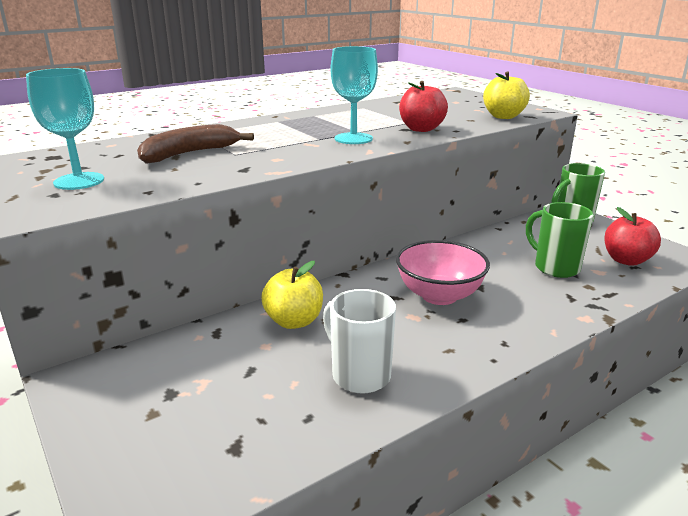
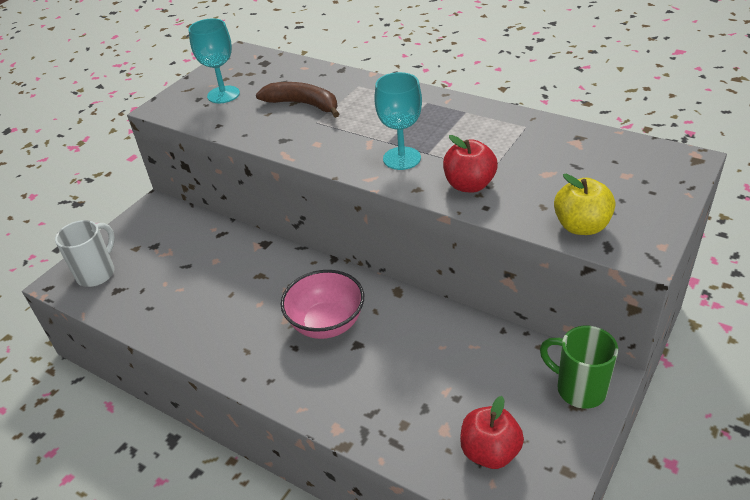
camera: 70 degrees right, 15 degrees up
(294, 321) = (249, 261): yellow apple -> none
(359, 375) = (198, 314): white mug -> white mug (97, 273)
(555, 267) = (431, 391): green mug -> none

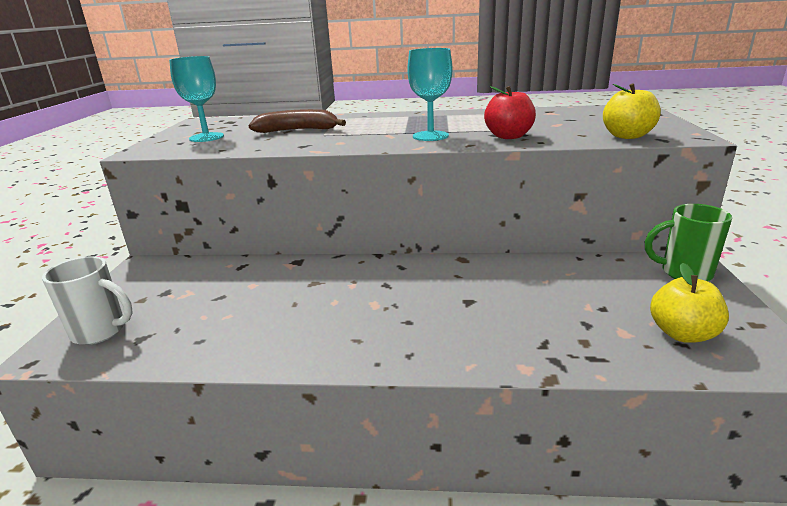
camera: 30 degrees left, 15 degrees down
(97, 273) = (101, 332): white mug -> white mug turned 105 degrees clockwise
(326, 323) = (421, 296): pink bowl -> none
(490, 452) = (682, 333): red apple -> yellow apple

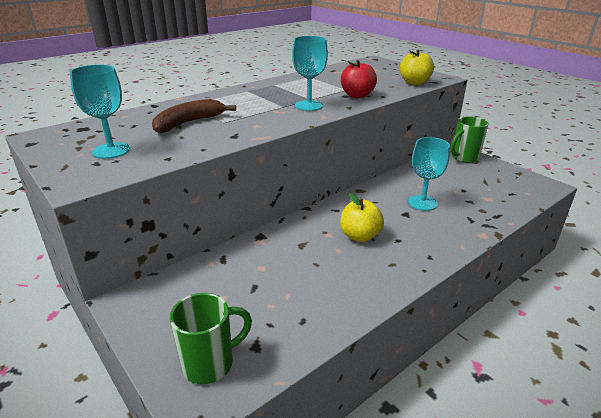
camera: 45 degrees left, 5 degrees up
(101, 332) = (210, 363): white mug -> green mug
(512, 299) = (422, 203): none -> turquoise goblet
(682, 333) = (505, 189): yellow apple -> yellow apple (360, 236)

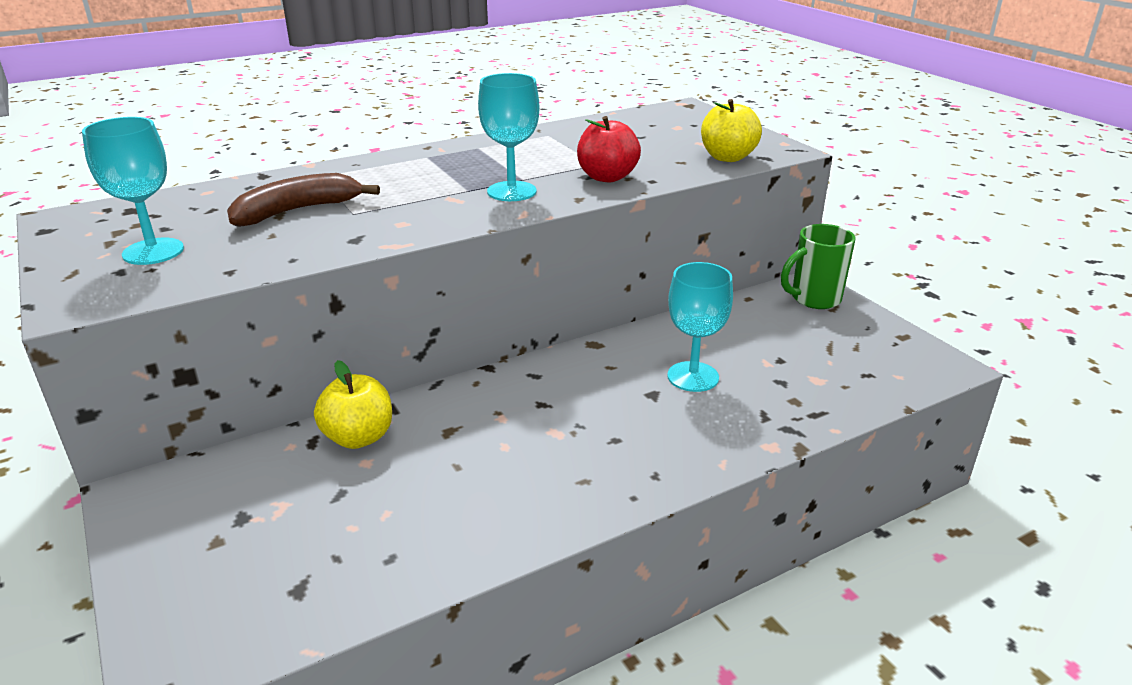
camera: 10 degrees right, 0 degrees up
(210, 363) = (218, 607): green mug -> none
(360, 236) = (553, 426): yellow apple -> yellow apple (358, 437)

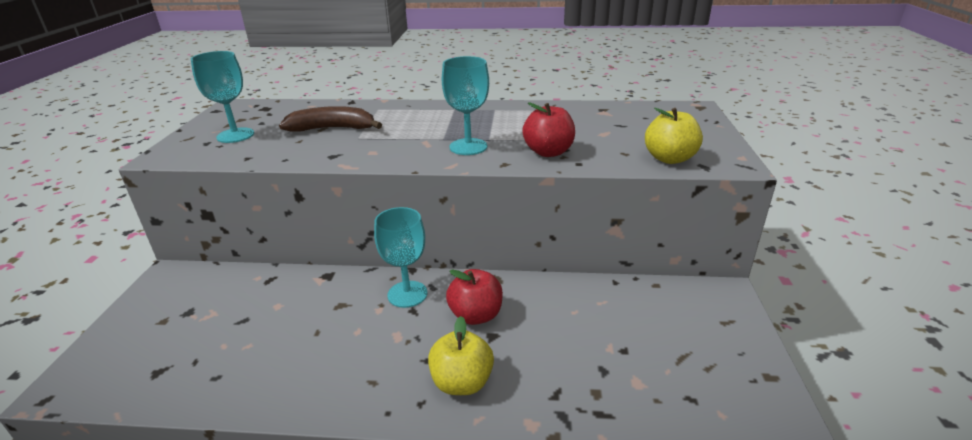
camera: 35 degrees right, 0 degrees up
(358, 437) = (292, 287): yellow apple -> yellow apple (462, 382)
(615, 383) = (476, 315): none -> red apple
(693, 377) = (536, 334): turquoise goblet -> turquoise goblet (407, 294)
(814, 299) = (715, 307): green mug -> none

